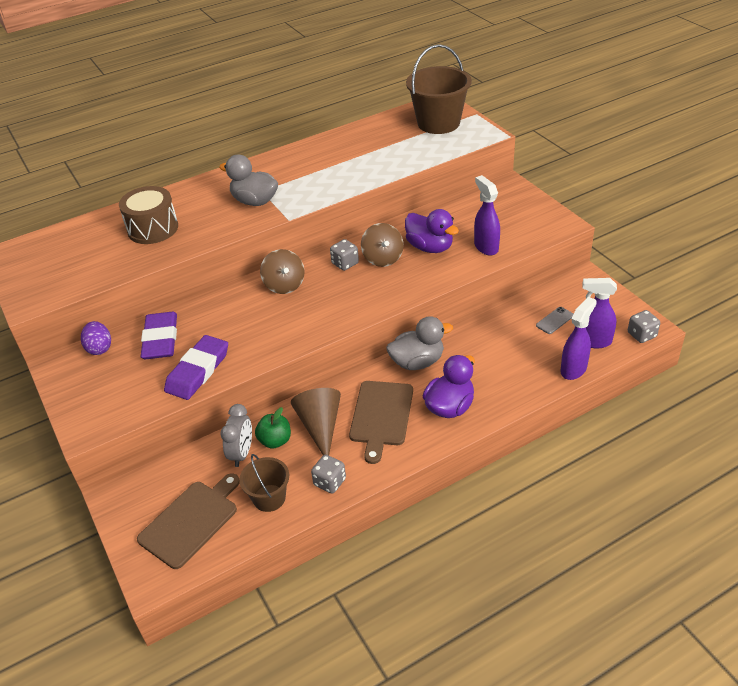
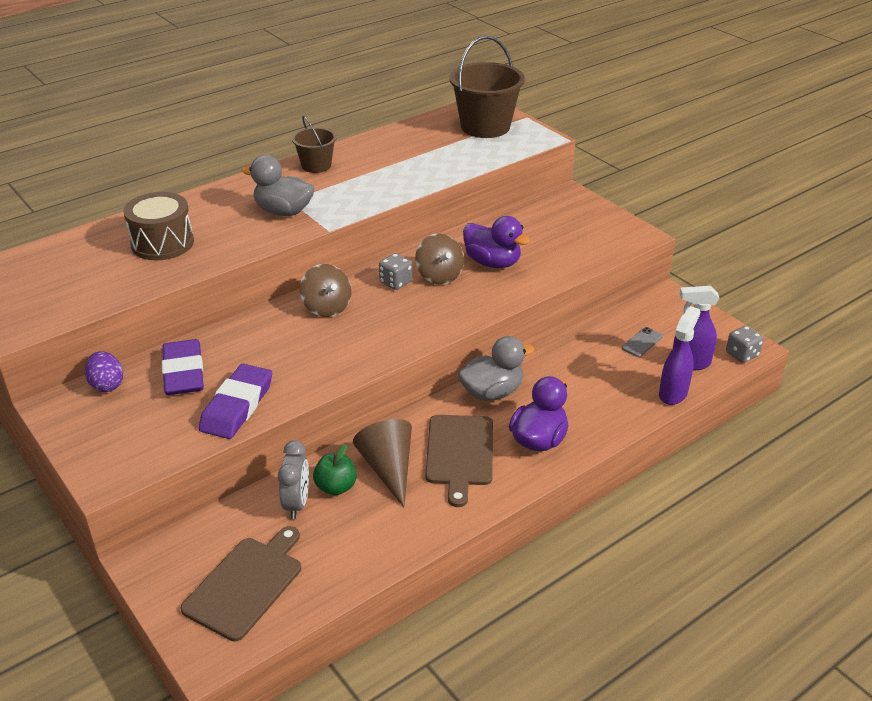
camera: 10 degrees left, 5 degrees down
(269, 498) = (339, 552): brown bucket -> brown bucket (316, 165)
(330, 482) = (411, 530): grey dice -> none
(486, 247) = (557, 261): purple spray bottle -> none

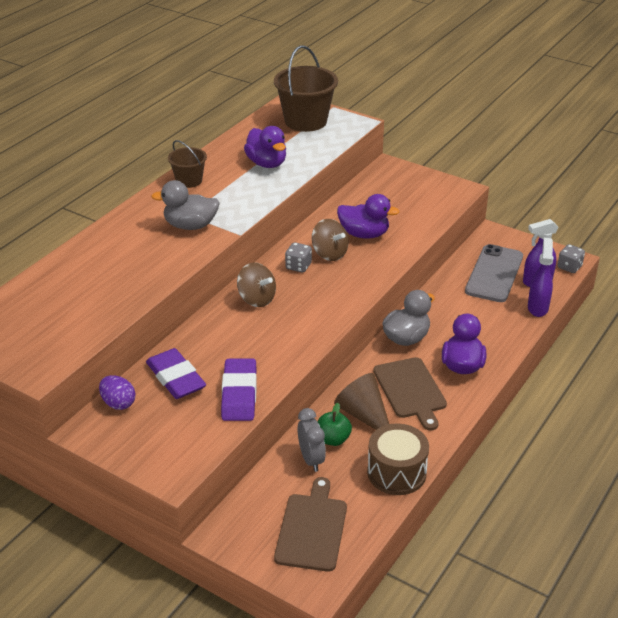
camera: 20 degrees left, 0 degrees up
(162, 243) = (107, 274): brown drum -> brown drum (396, 472)
(411, 163) = (267, 163): none -> purple duck
(642, 342) = (494, 274): grey phone -> grey phone, size x2.34

